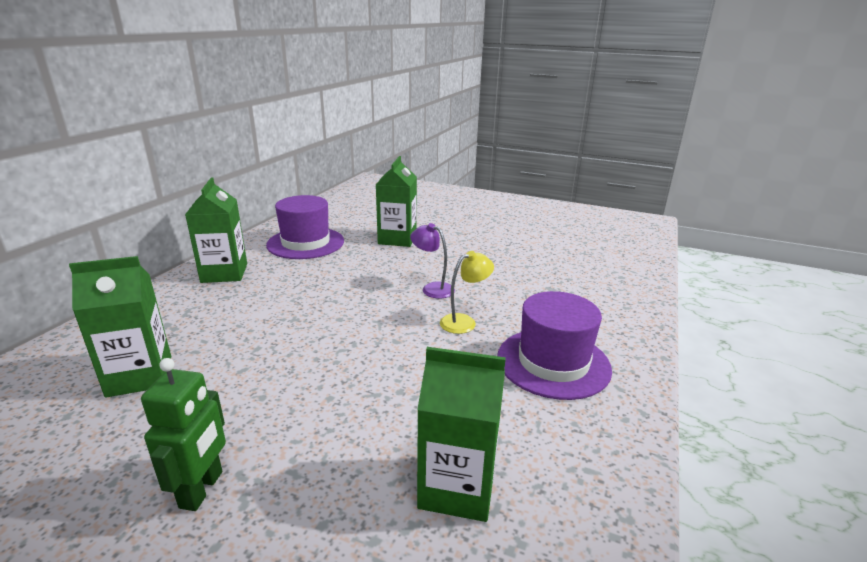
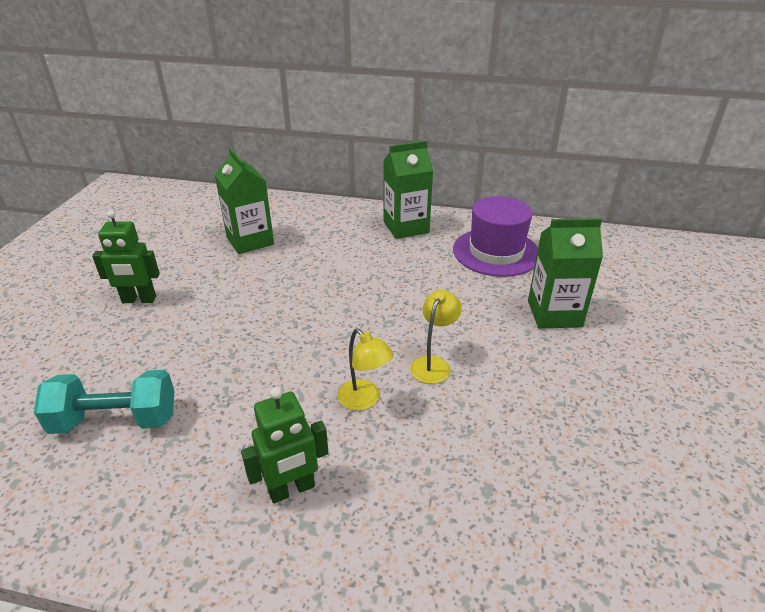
camera: 80 degrees right, 10 degrees up
(432, 288) = (433, 364): purple lamp -> yellow lamp
(457, 487) = (115, 420): green carton -> turquoise dumbbell
(553, 362) = (292, 489): purple hat -> green robot

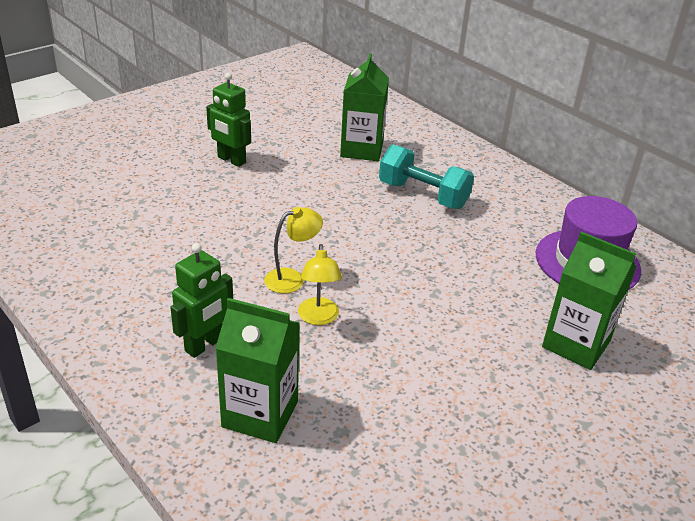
camera: 35 degrees right, 0 degrees up
(115, 420) = (140, 238): turquoise dumbbell -> turquoise dumbbell (423, 195)
(292, 489) = (204, 345): green robot -> green robot turned 60 degrees counterclockwise
(406, 227) = (520, 198): green carton -> green carton (260, 414)
(433, 364) = (406, 323): yellow lamp -> yellow lamp (292, 278)

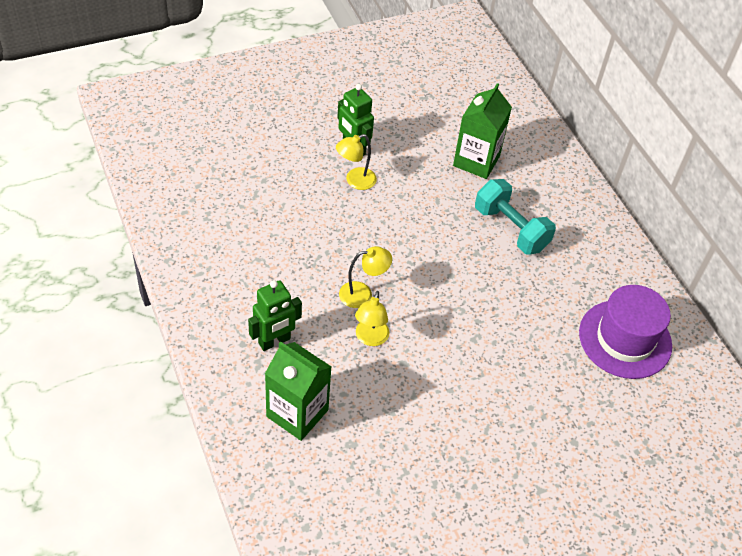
camera: 15 degrees right, 15 degrees up
(243, 185) = (355, 181): none -> yellow lamp
(576, 344) = (570, 418): green carton -> none

